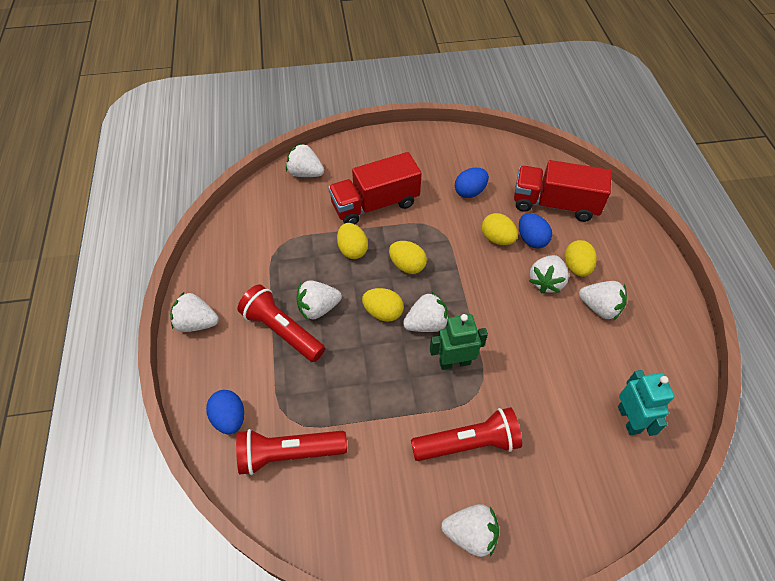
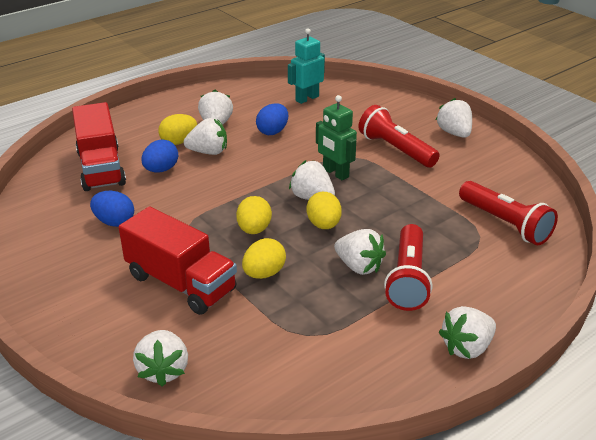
camera: 120 degrees left, 20 degrees down
(197, 323) = (467, 347): white strawberry -> white strawberry turned 75 degrees clockwise
(229, 418) = (522, 269): blue egg -> blue egg (272, 131)
(497, 239) = (174, 188): yellow egg -> none

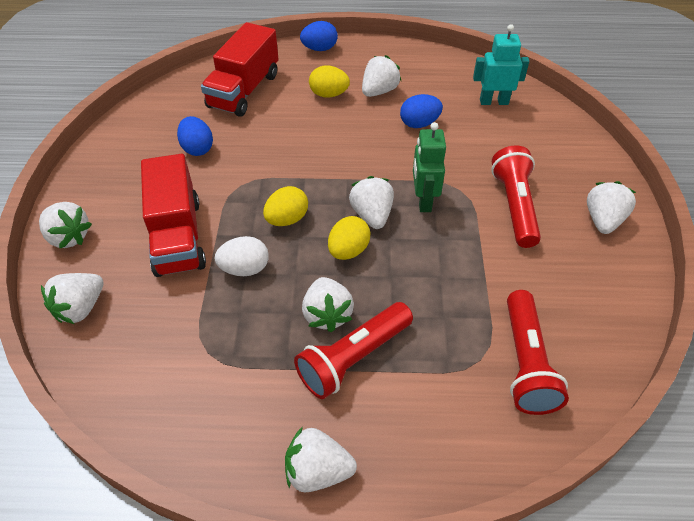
camera: 40 degrees right, 15 degrees up
(161, 170) = (284, 116): blue egg -> blue egg (319, 49)
(208, 152) = (340, 117): white strawberry -> white strawberry (69, 237)
(264, 273) = (245, 269): yellow egg -> white egg

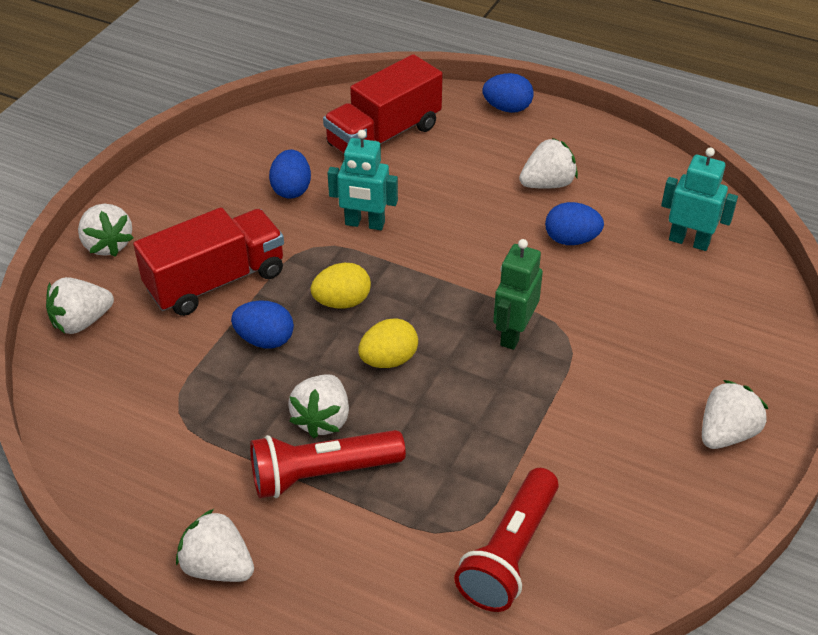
camera: 25 degrees right, 5 degrees down
(178, 236) = (216, 281): red truck -> red truck turned 135 degrees counterclockwise
(245, 269) = (265, 340): white egg -> blue egg
(268, 157) = (364, 224): none -> turquoise robot
(329, 94) = (482, 170): yellow egg -> none
(372, 215) = (441, 330): white strawberry -> none
(514, 206) = (622, 378): red flashlight -> none

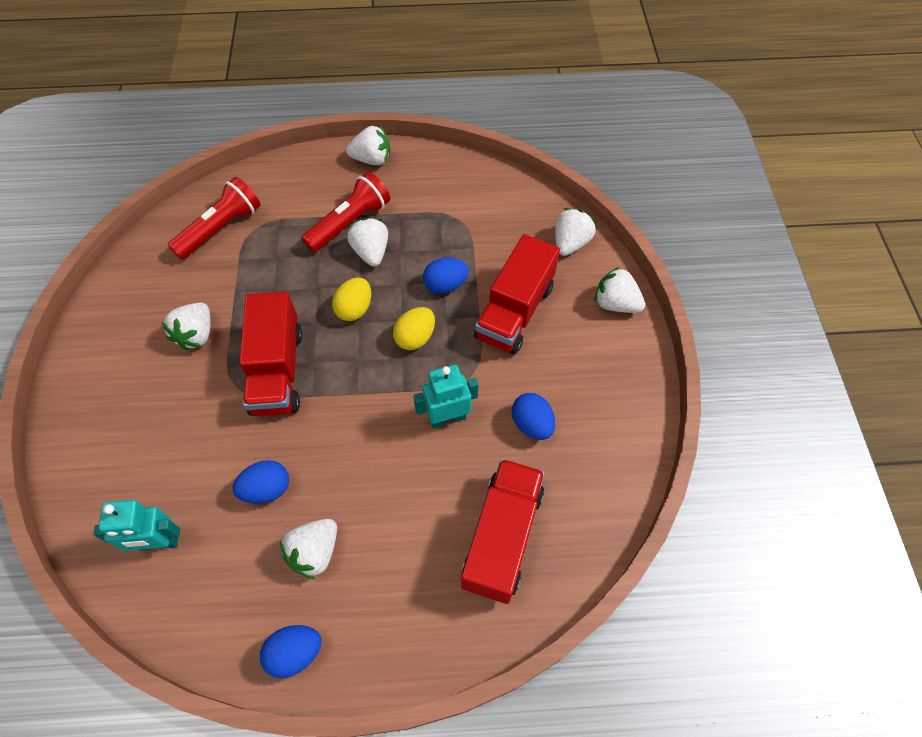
camera: 150 degrees right, 15 degrees up
(507, 108) = (405, 656): blue egg -> blue egg (295, 653)
(510, 553) = (220, 228): red flashlight -> red flashlight turned 45 degrees clockwise
(513, 333) = (277, 370): green robot -> red truck
(726, 433) = (101, 360): white strawberry -> white strawberry (196, 335)

